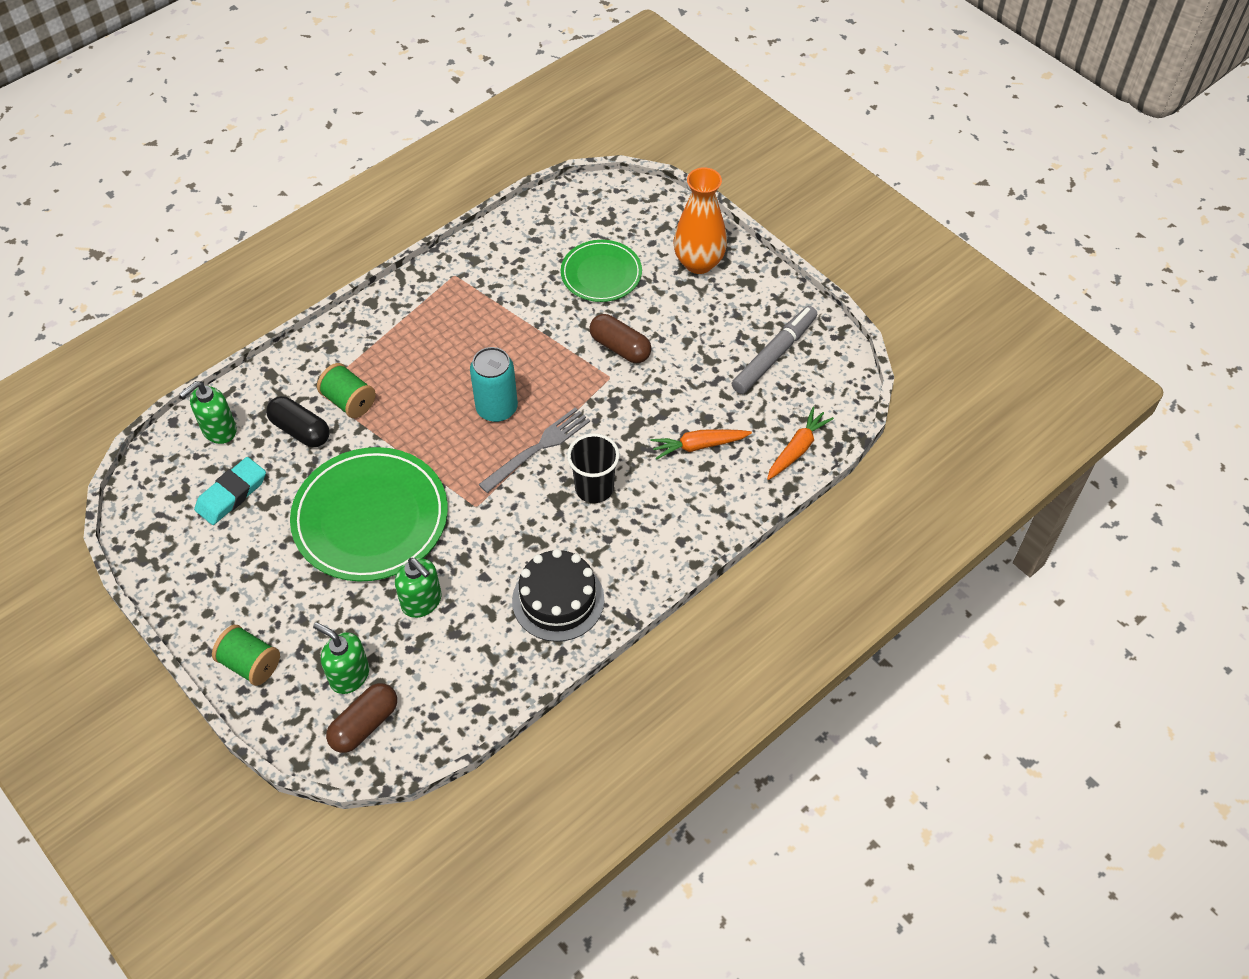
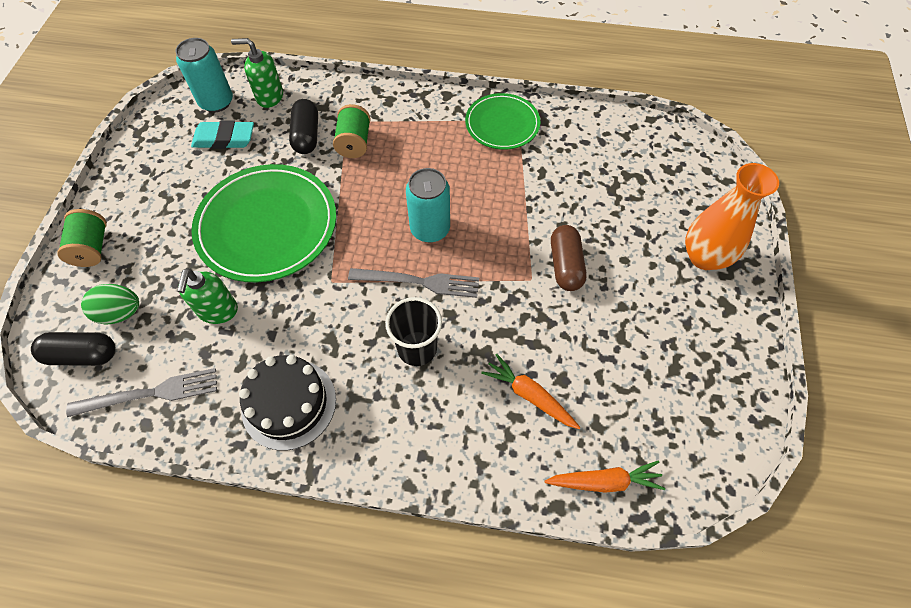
camera: 50 degrees right, 5 degrees up
(176, 475) = (216, 102): none -> turquoise can
(349, 675) = (120, 313): green soap dispenser -> green egg
(364, 724) = (82, 355): brown capsule -> black capsule
(454, 691) = (150, 393): none -> grey fork
(601, 274) = (618, 202): green plate -> green plate (502, 124)
(774, 355) = (680, 384): grey marker -> none

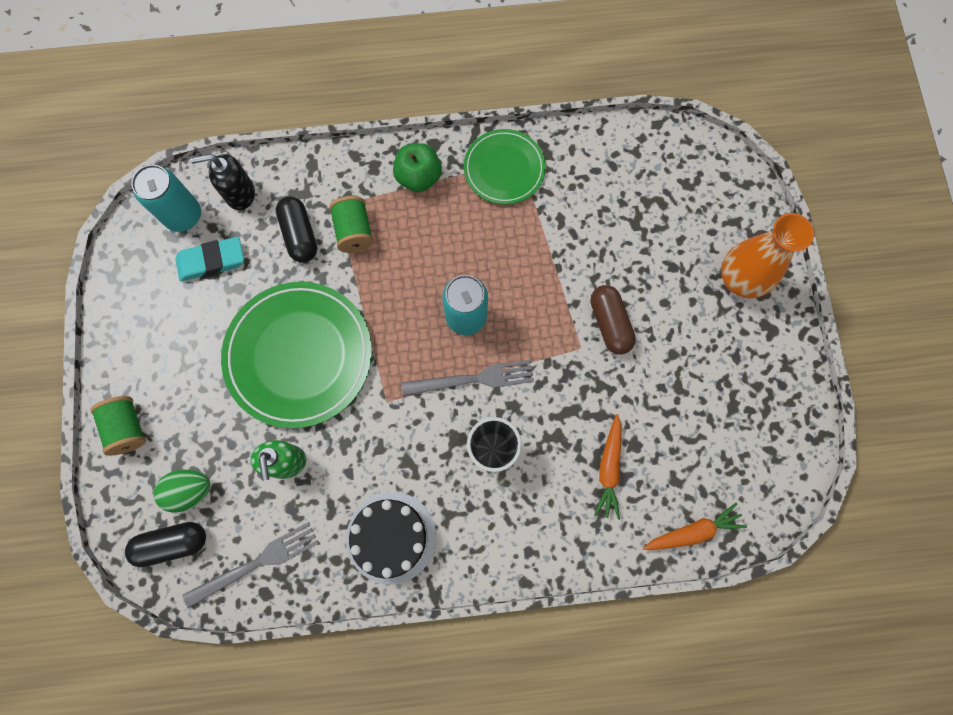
camera: 15 degrees left, 15 degrees up
(269, 96) = (240, 194): green soap dispenser -> black soap dispenser
(425, 115) = (419, 177): none -> green apple
(529, 395) = (609, 468): orange carrot -> orange carrot turned 105 degrees counterclockwise

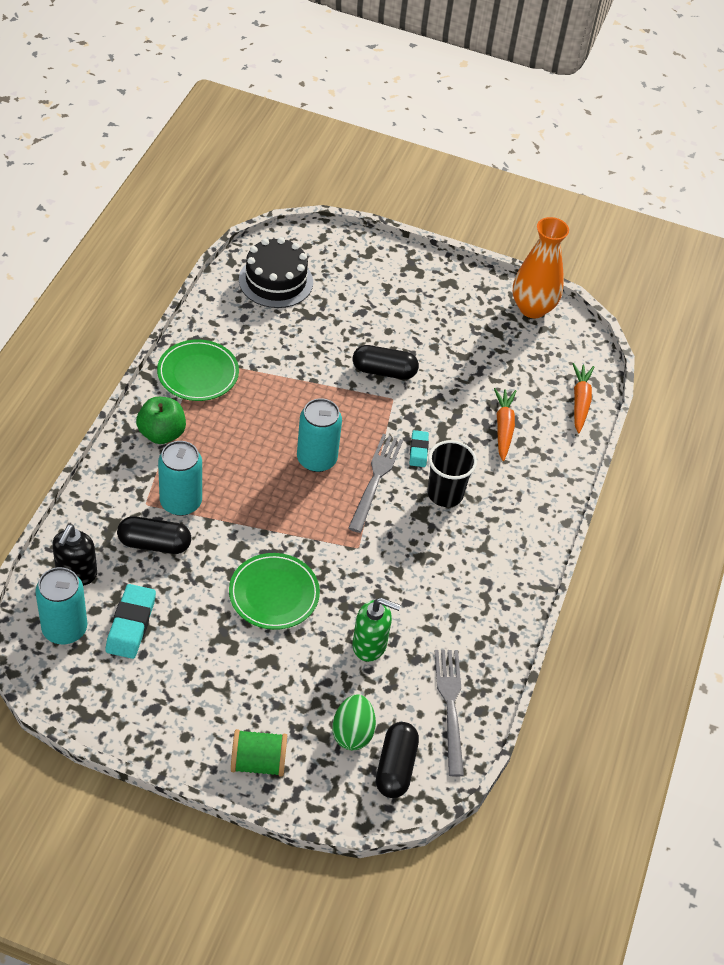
camera: 70 degrees left, 25 degrees down
(299, 355) = (274, 594): green plate -> green plate, size x0.59
(354, 231) = (181, 502): green spool -> turquoise can
(391, 537) = (480, 596): black cake -> black cake (276, 281)
(530, 401) = (418, 450): none -> turquoise eraser
(609, 323) = (384, 371): brown capsule -> black capsule
(609, 468) = (503, 428): orange carrot -> orange carrot turned 120 degrees counterclockwise
(740, 280) = (399, 280): orange vase -> orange vase (532, 308)

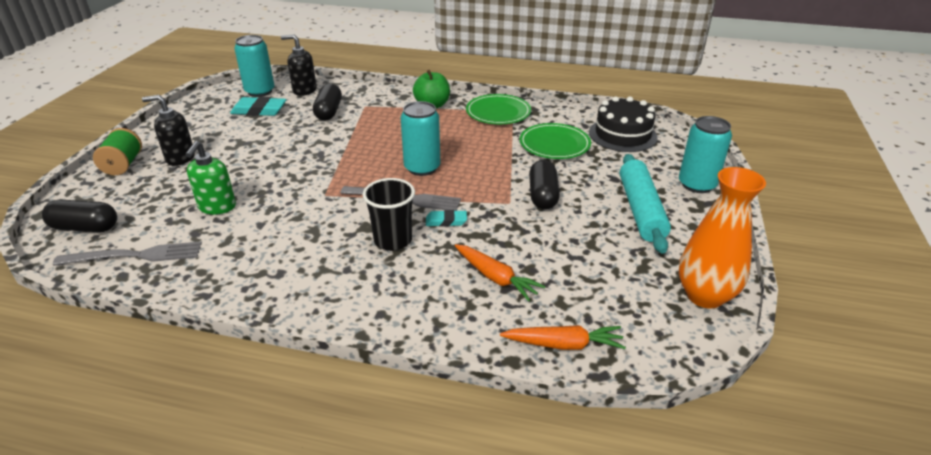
camera: 90 degrees right, 15 degrees down
(181, 502) = (368, 117): turquoise can -> turquoise can (697, 185)
(251, 700) = (180, 158): none -> black soap dispenser
(274, 594) = (278, 159): green plate -> green plate (554, 144)
(352, 733) = (130, 204): green egg -> none
(417, 309) = (640, 210): none -> turquoise rolling pin
(503, 428) = (495, 278): orange carrot -> orange carrot turned 45 degrees clockwise

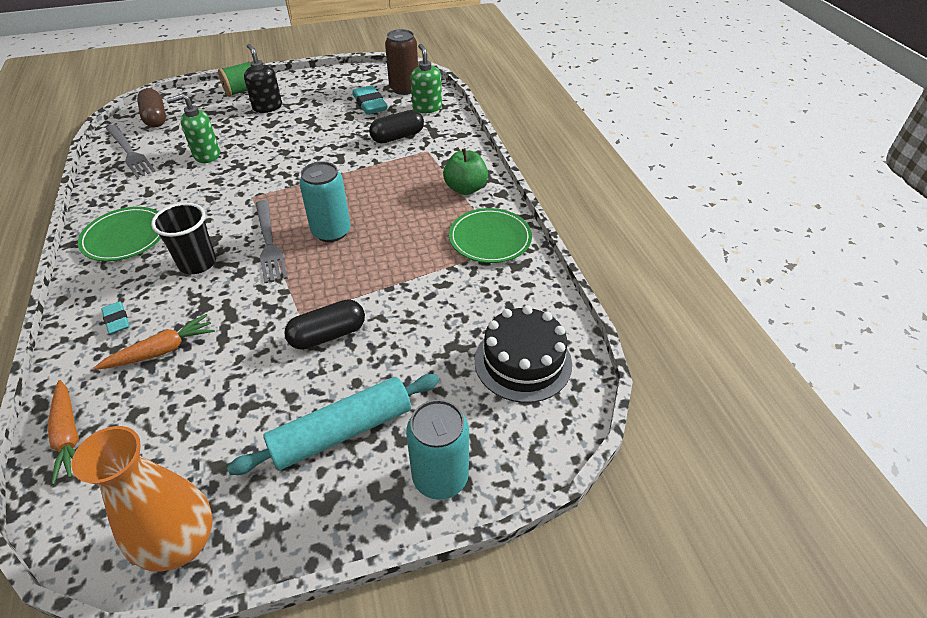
camera: 60 degrees right, 10 degrees up
(85, 228) = (155, 118): black capsule -> brown capsule
(260, 91) = (404, 89): turquoise can -> brown can
(304, 90) = (427, 107): black soap dispenser -> green soap dispenser
(446, 221) = (243, 283): turquoise eraser -> turquoise eraser (117, 320)
(495, 278) = (161, 351): orange carrot -> orange carrot turned 135 degrees counterclockwise
(554, 144) = (449, 307): green plate -> green plate (125, 237)

